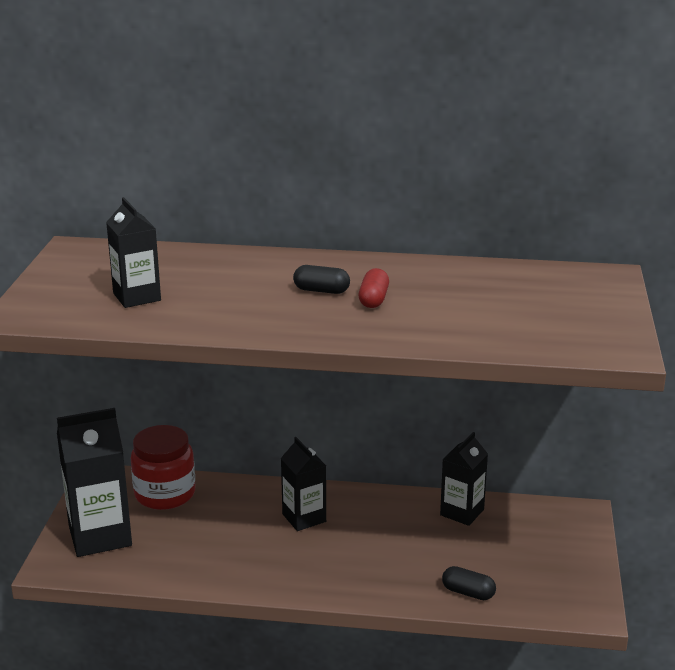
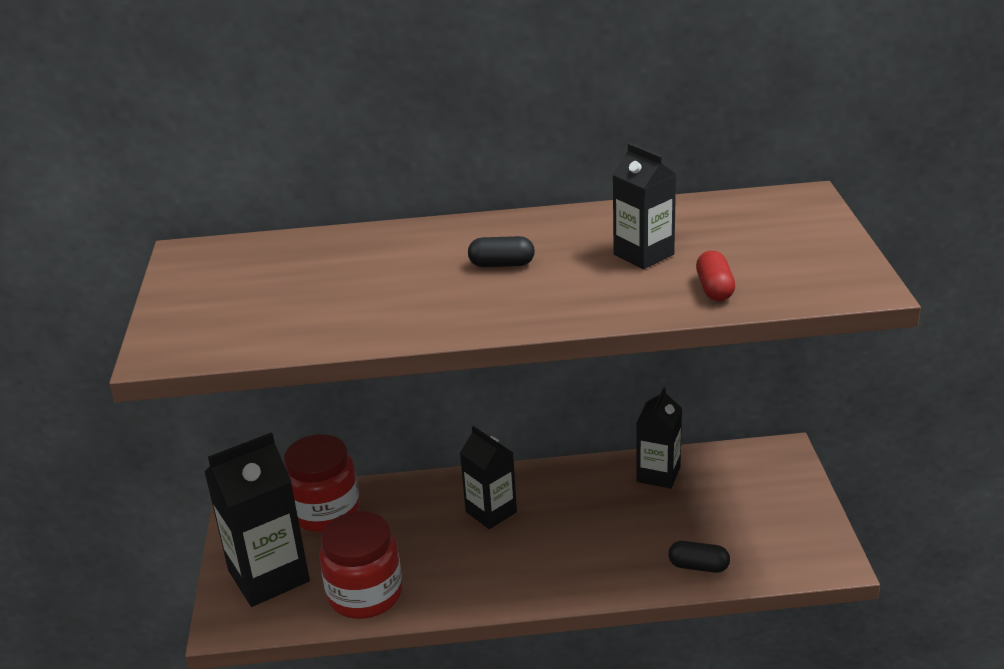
camera: 10 degrees left, 5 degrees up
(137, 297) = (292, 305): black carton -> black carton (643, 254)
(173, 564) = (365, 594): none -> red jar
(373, 299) = (565, 266): red capsule -> red capsule (714, 289)

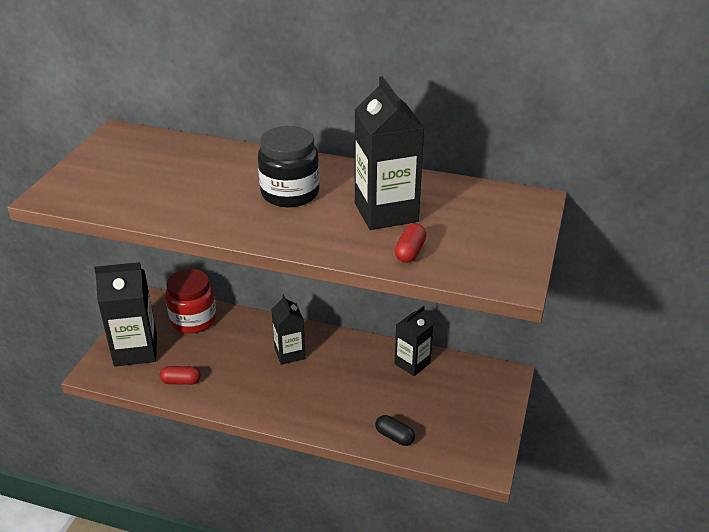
camera: 20 degrees right, 5 degrees up
(365, 594) = (181, 381): red jar -> red capsule
(502, 264) = (290, 193): black capsule -> black jar
(643, 254) = (386, 212): black carton -> black carton, size x1.62

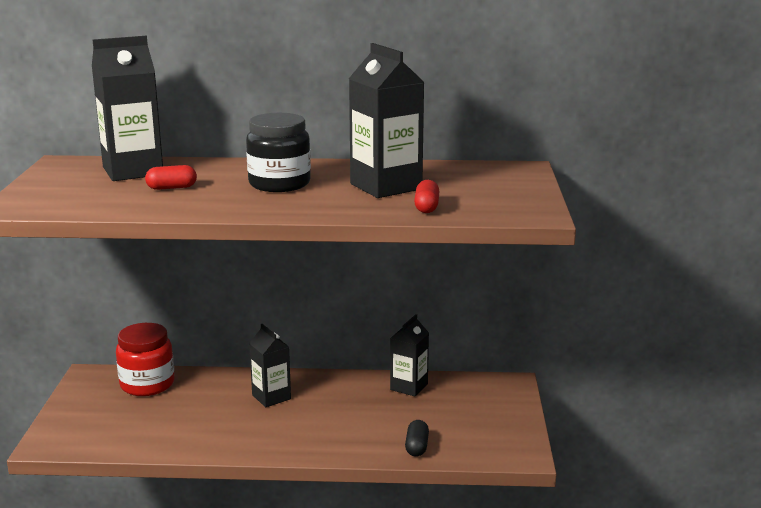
camera: 15 degrees left, 15 degrees down
(135, 350) = (88, 419): black carton -> black carton (133, 171)
(181, 381) = (155, 437): red capsule -> red capsule (172, 188)
(394, 436) = (416, 447): black capsule -> black capsule turned 75 degrees clockwise

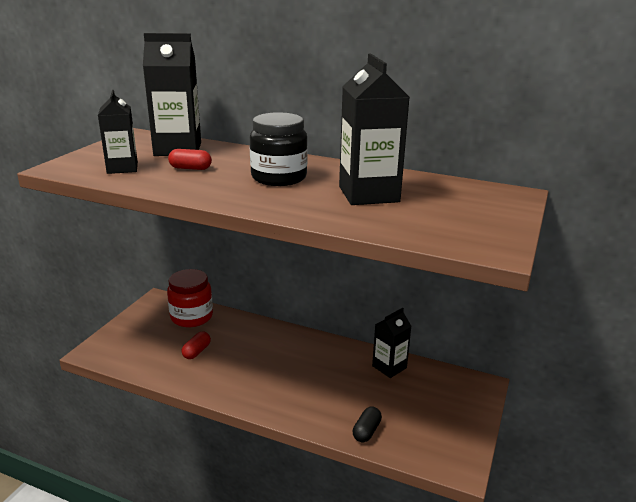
camera: 20 degrees right, 5 degrees up
(271, 397) = (274, 350): black carton -> black carton (122, 168)
(426, 207) = (389, 222): red capsule -> red capsule (196, 351)

